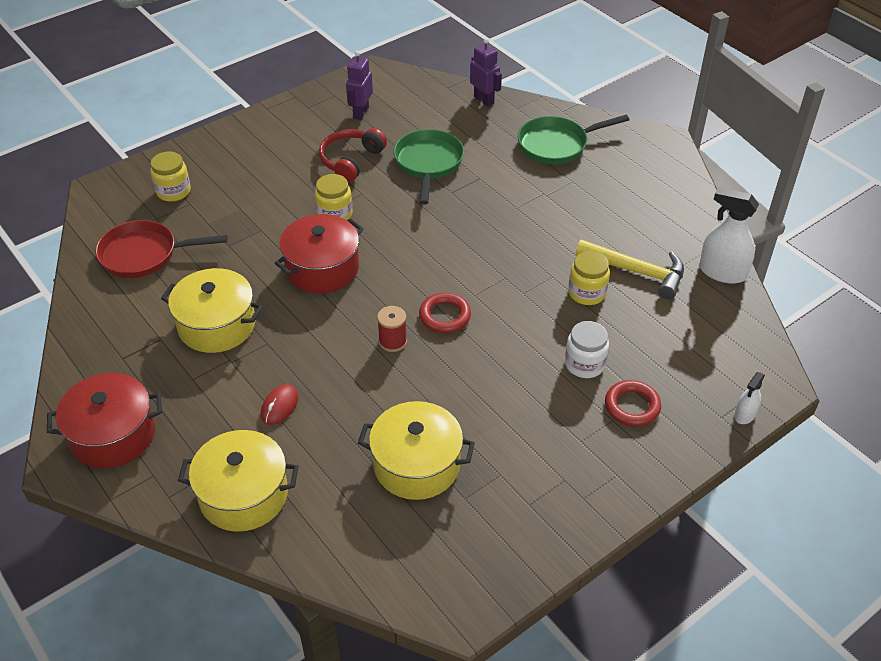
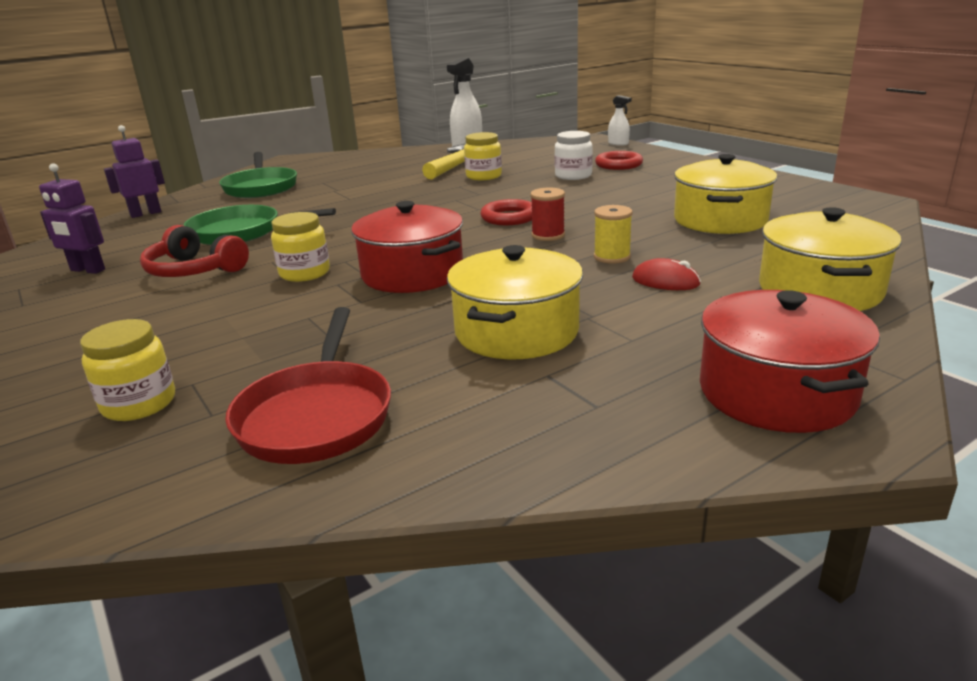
camera: 85 degrees left, 20 degrees down
(335, 379) = (612, 257): none -> yellow spool

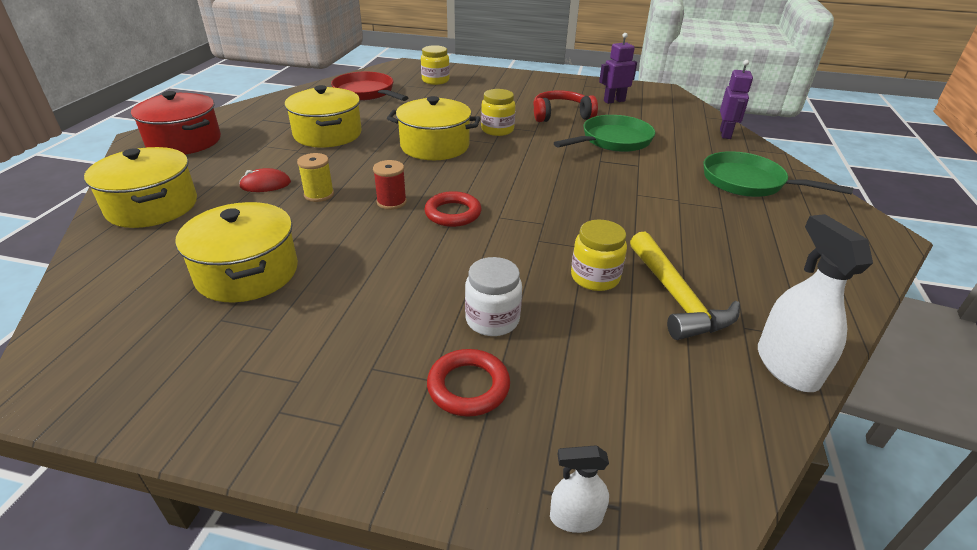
camera: 135 degrees right, 10 degrees up
(412, 274) = (435, 146): red pot -> yellow pot

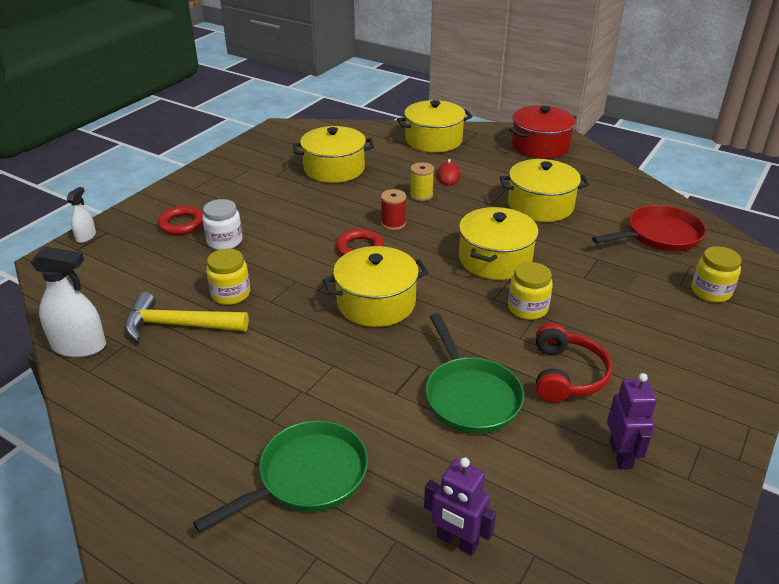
camera: 110 degrees right, 0 degrees up
(539, 189) = (376, 303): none -> yellow pot

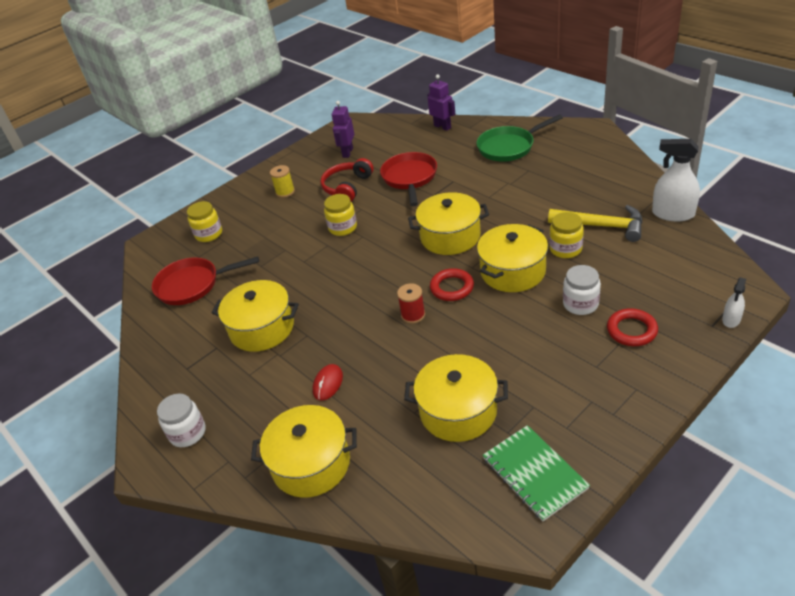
camera: 160 degrees left, 5 degrees up
(276, 147) = (534, 473): none -> green notebook
(421, 195) = (370, 353): yellow spool -> yellow spool (285, 192)
(470, 396) = (410, 178): green pan -> red pan
(495, 259) = (341, 269): yellow pot -> yellow pot (513, 271)
(540, 146) = (188, 433): red pot -> white jar

